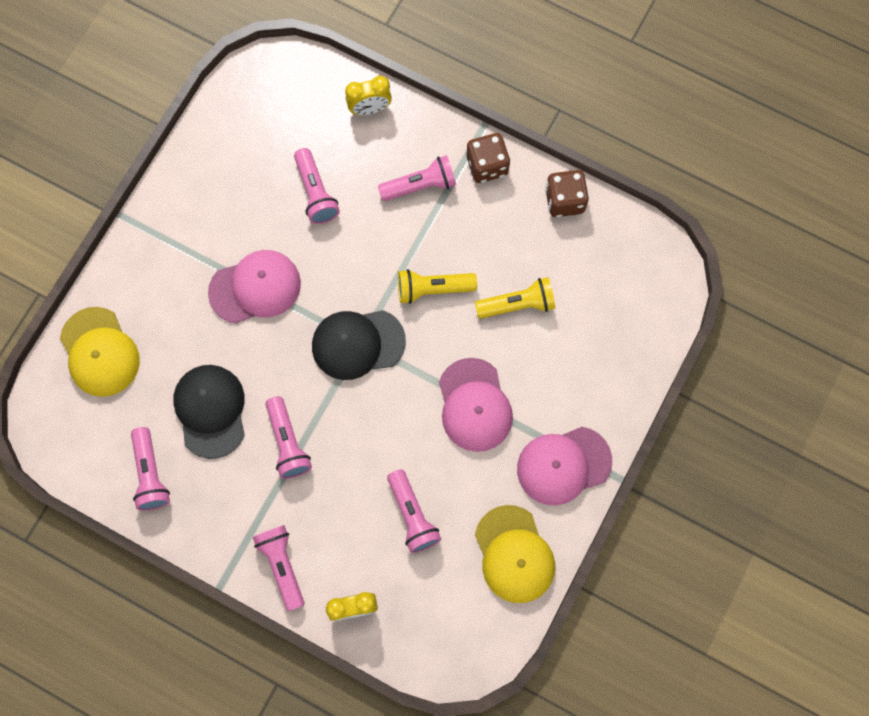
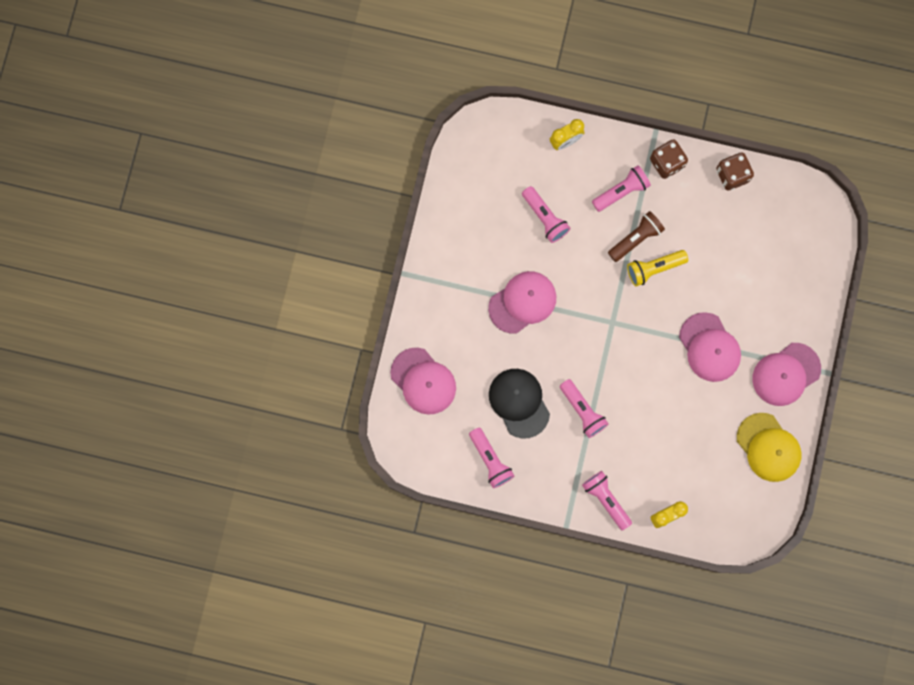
camera: 15 degrees left, 5 degrees up
(100, 352) = (423, 381): yellow cap -> pink cap
(358, 344) = (611, 324): black cap -> none
(412, 515) = (688, 439): pink flashlight -> none
(421, 246) = (636, 238): none -> brown flashlight
(517, 304) = (719, 264): yellow flashlight -> none

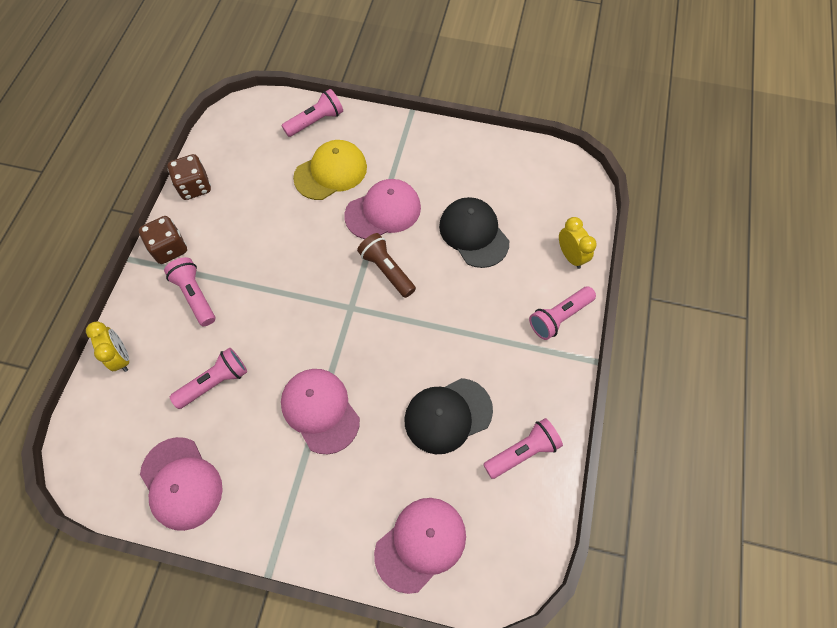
camera: 90 degrees left, 15 degrees down
(582, 411) = (456, 341): pink flashlight -> pink flashlight (315, 121)
(636, 238) = (254, 281): brown flashlight -> brown flashlight (387, 270)
(654, 268) = (291, 263): yellow flashlight -> none
(687, 429) = (473, 233): none -> black cap
(768, 447) = (489, 161): yellow cap -> yellow cap (331, 172)
(786, 374) = (413, 145): pink cap -> pink cap (181, 483)

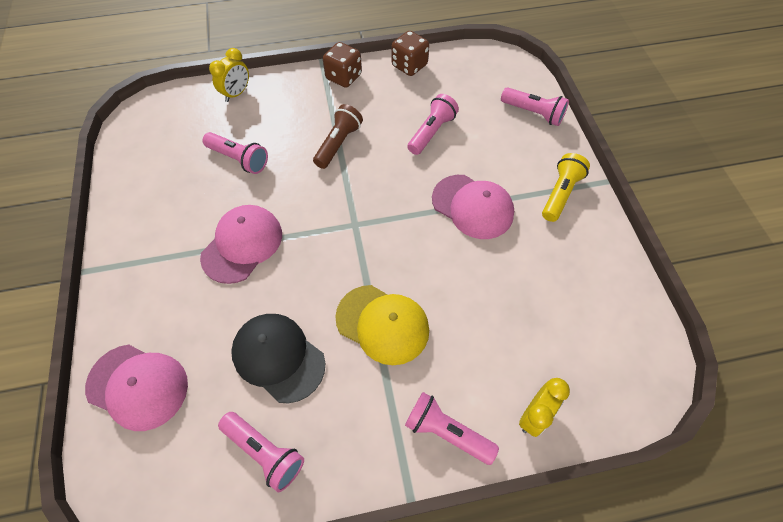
camera: 65 degrees right, 5 degrees down
(181, 483) = (145, 177): pink cap -> none
(195, 295) = (310, 112): pink flashlight -> pink flashlight (431, 132)
(331, 172) = (487, 148): yellow cap -> yellow cap (382, 324)
(387, 270) = (410, 237): brown flashlight -> brown flashlight (338, 144)
(405, 146) = (560, 194): none -> yellow flashlight
(473, 233) = (498, 298): black cap -> none

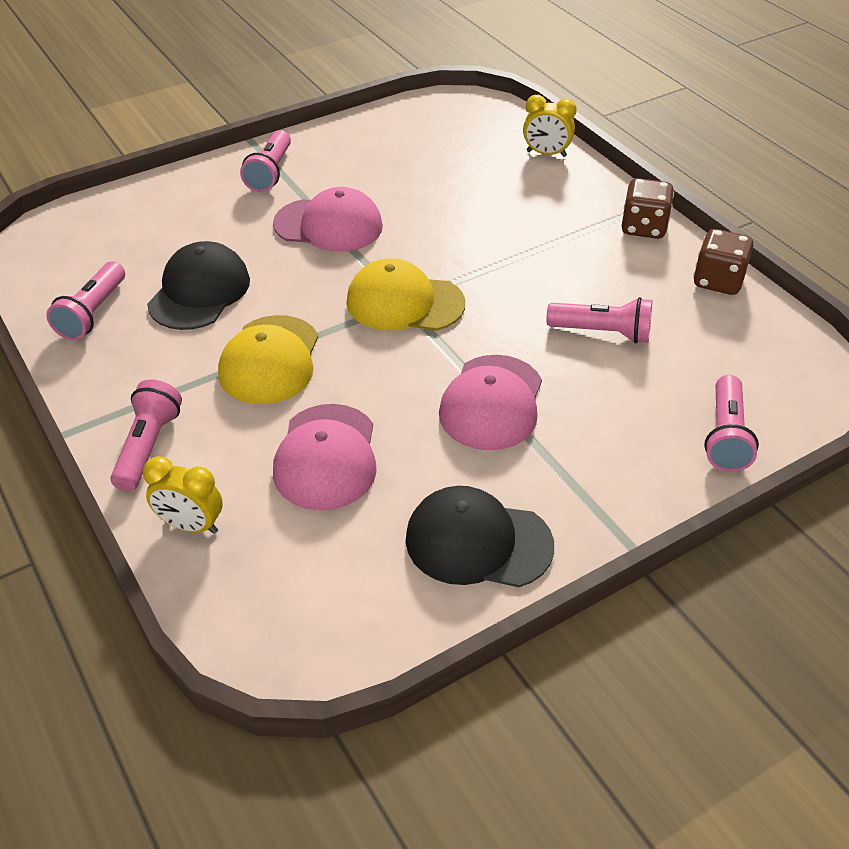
camera: 70 degrees right, 15 degrees down
(138, 386) = (139, 213): pink cap -> pink cap (326, 457)
(239, 159) = (446, 186): pink flashlight -> pink flashlight (270, 173)
(338, 144) = (522, 254): brown flashlight -> none
(357, 223) = (404, 303): none -> yellow cap
(560, 194) = (574, 497): yellow flashlight -> none
(584, 251) = (478, 542): none -> black cap

